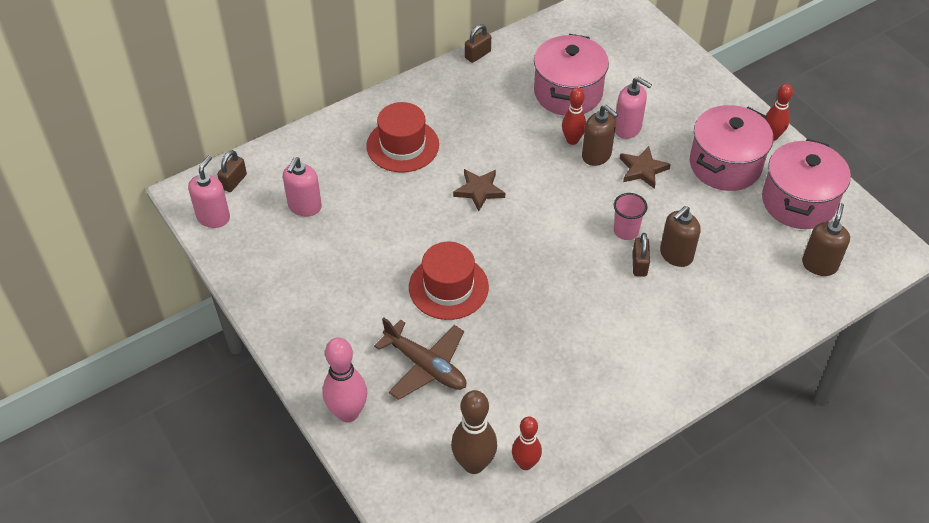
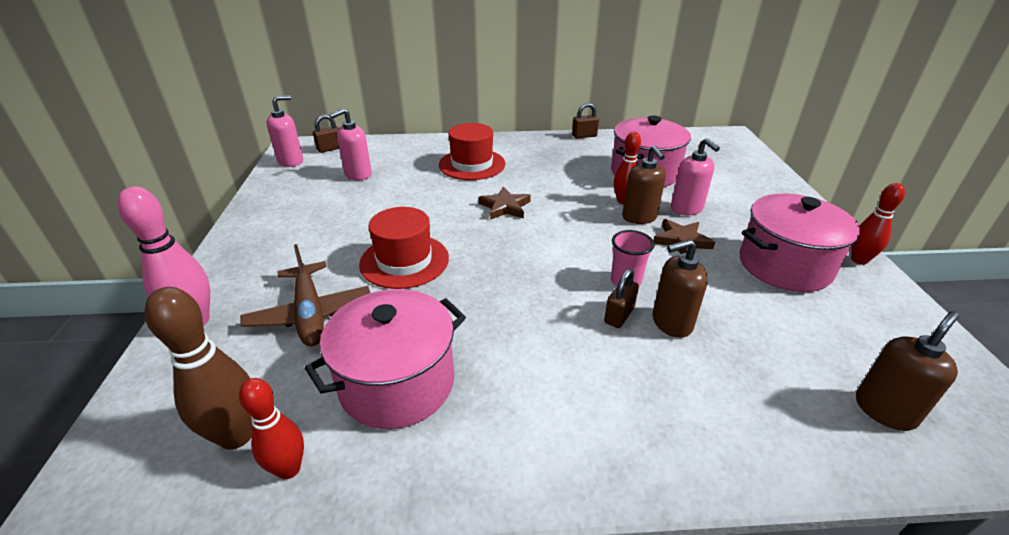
camera: 30 degrees right, 15 degrees down
(798, 202) = (874, 329): pink pot -> pink pot (397, 383)

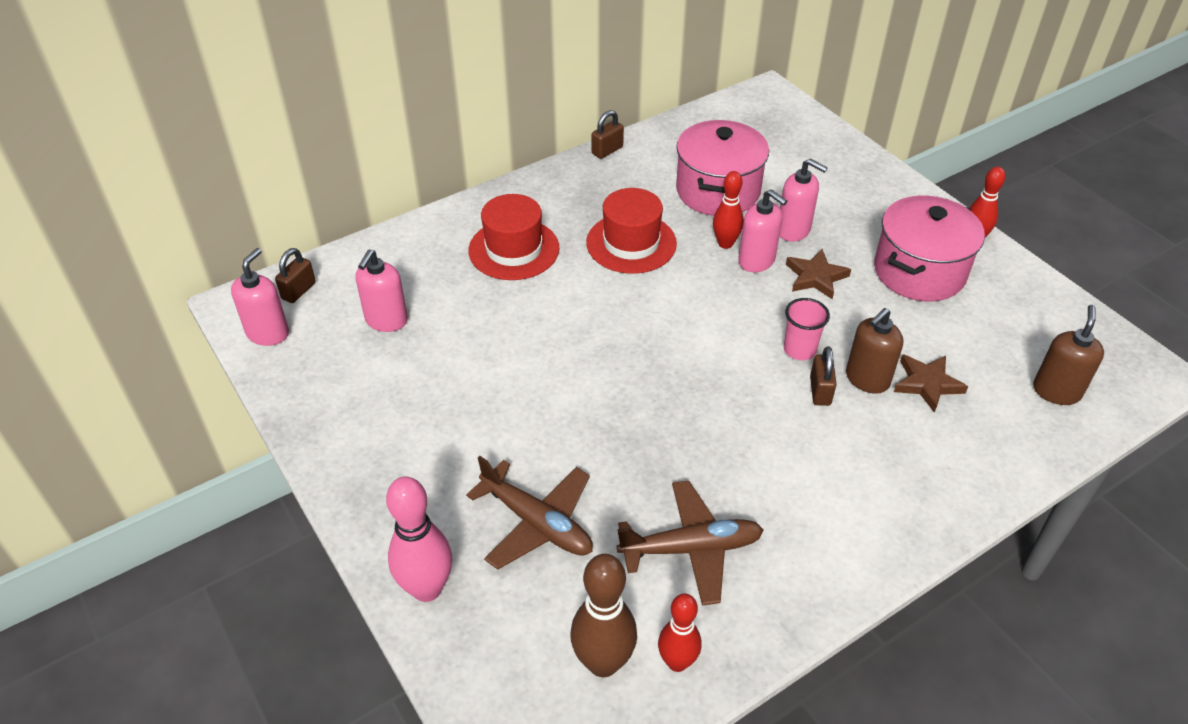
camera: 30 degrees left, 10 degrees up
(397, 383) = (691, 549): pink pot -> brown plane
(404, 261) = (569, 419): red hat -> red hat (631, 243)
(505, 207) = (609, 301): brown star -> brown star (927, 384)
(639, 217) = (757, 261): brown soap dispenser -> pink soap dispenser

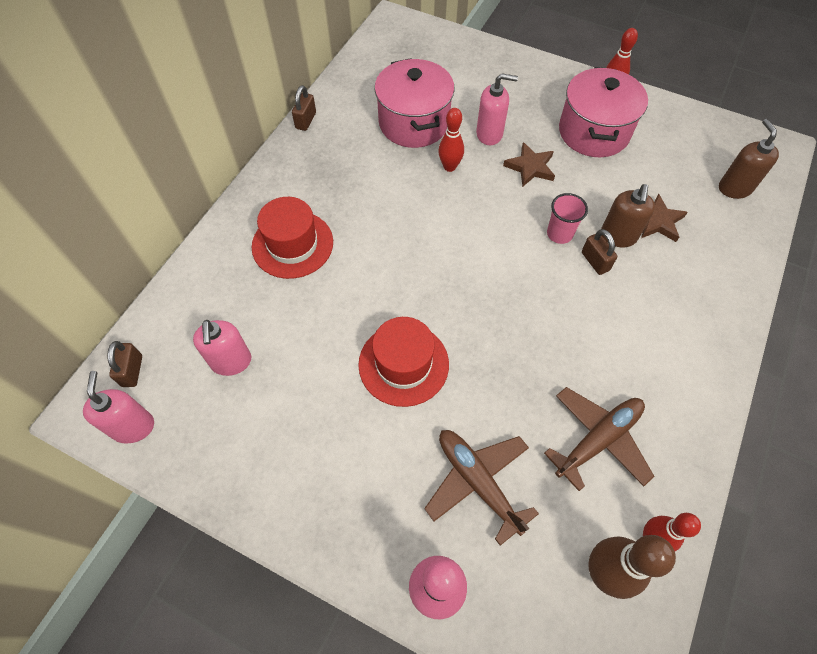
camera: 30 degrees left, 15 degrees up
(537, 523) = (478, 482): brown plane -> brown plane turned 135 degrees counterclockwise
(631, 243) = (380, 197): red hat -> red hat (403, 364)
(757, 261) = (481, 172): pink soap dispenser -> none

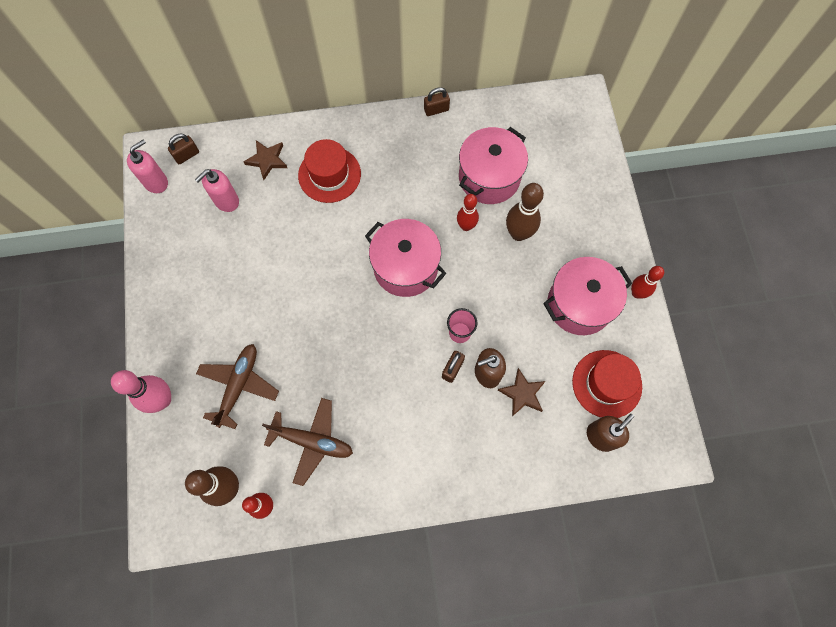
camera: 55 degrees right, 10 degrees up
(403, 364) = (288, 296): red hat -> red hat (606, 384)
(454, 238) = (405, 267): none -> pink pot
(489, 134) = (518, 233): pink soap dispenser -> brown bowling pin
(530, 167) = (507, 279): brown star -> brown star (267, 160)

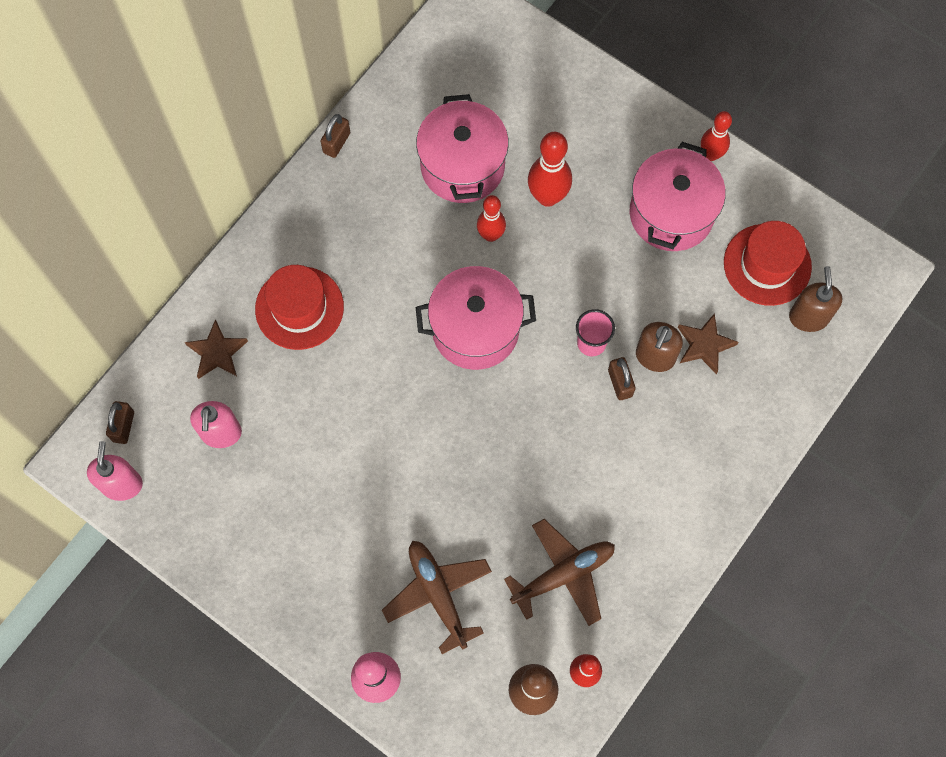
camera: 45 degrees left, 0 degrees up
(518, 233) = (547, 197): brown bowling pin -> red bowling pin

